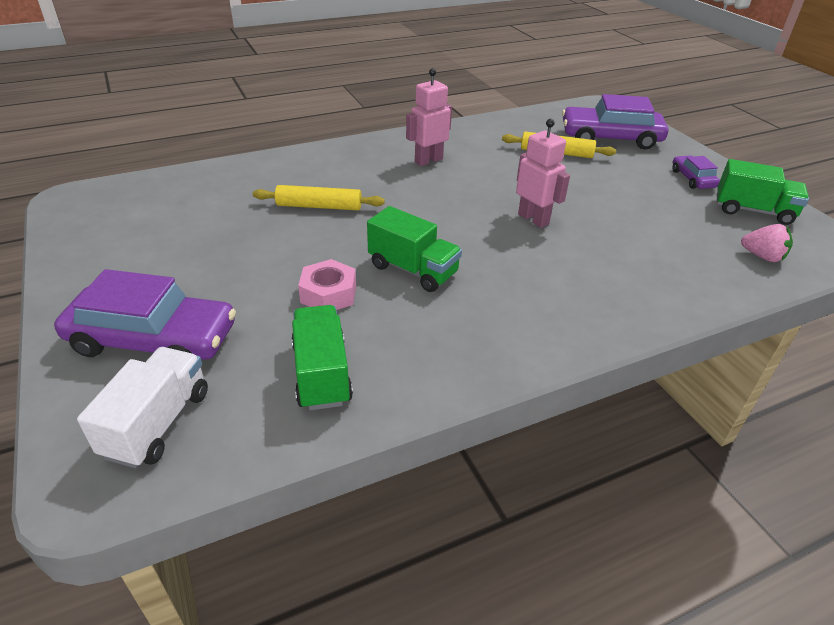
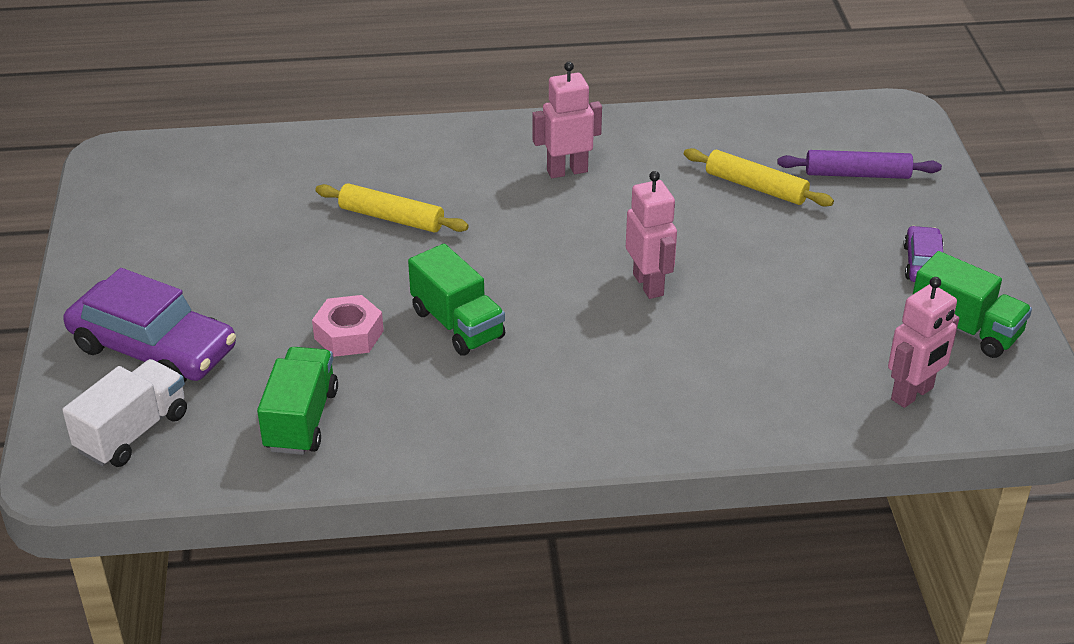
camera: 20 degrees right, 0 degrees up
(610, 138) = (857, 174): purple car -> purple rolling pin
(762, 256) = (912, 394): pink strawberry -> pink robot

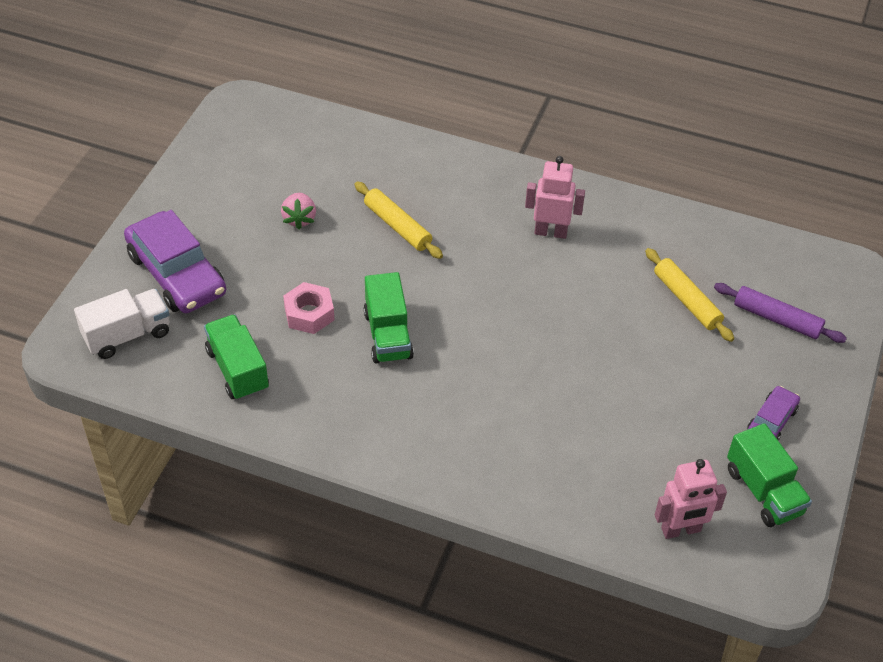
camera: 25 degrees right, 10 degrees up
(269, 246) = (299, 219): none -> pink strawberry
(301, 420) = (237, 370): green truck -> green truck turned 60 degrees counterclockwise
(648, 285) = (546, 356): pink robot -> none

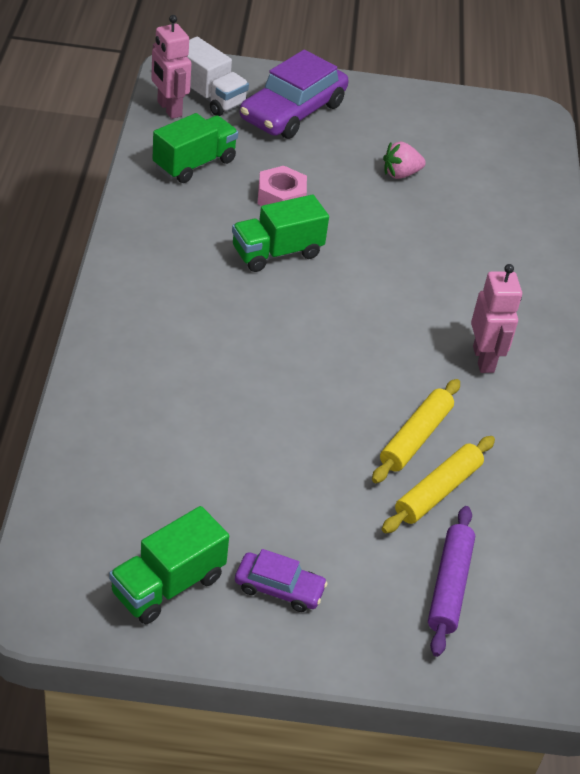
camera: 70 degrees right, 5 degrees down
(397, 226) = (427, 241): yellow rolling pin -> yellow rolling pin (415, 438)
(681, 530) = (92, 509): pink robot -> pink robot (169, 109)

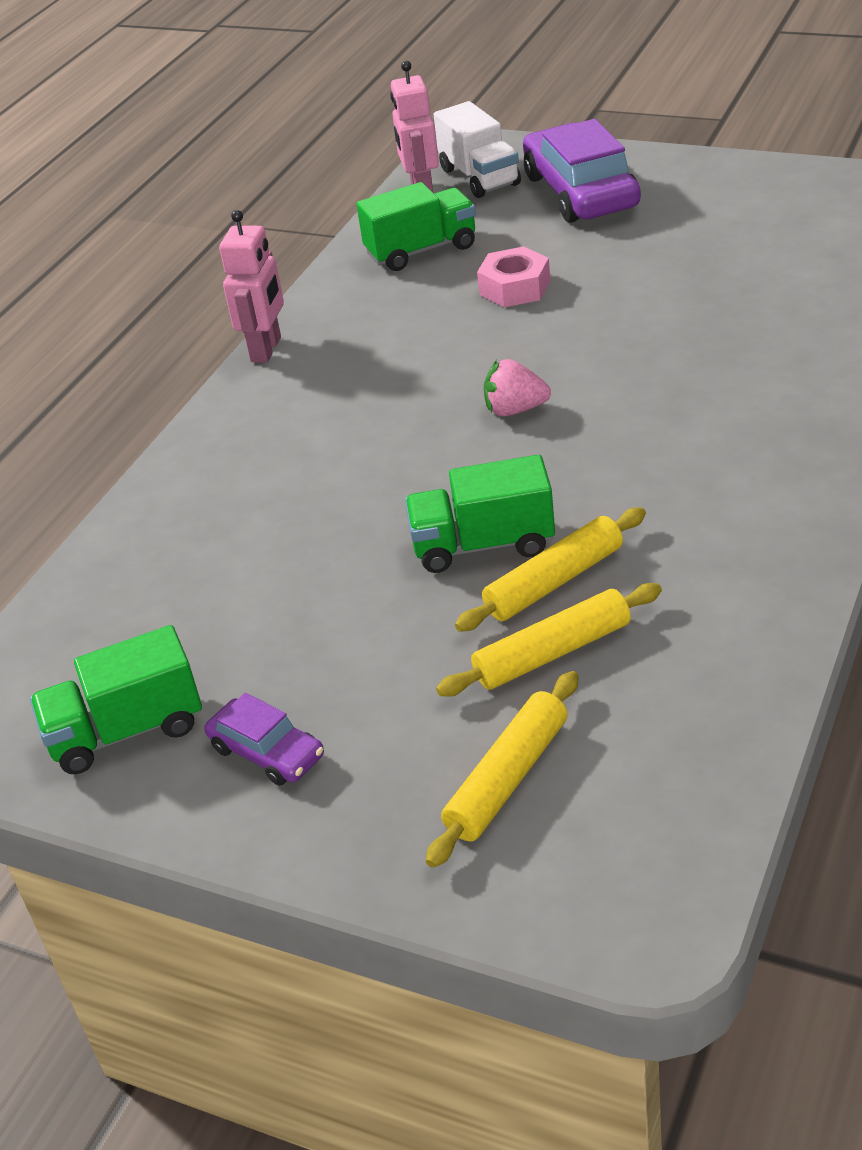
camera: 30 degrees right, 5 degrees down
(277, 253) = (476, 350): green truck -> green truck (483, 545)
(292, 111) = (581, 192): purple car -> purple car turned 105 degrees clockwise
(400, 174) = (695, 261): pink strawberry -> pink strawberry (515, 410)
(449, 586) = (507, 778): purple rolling pin -> yellow rolling pin
(484, 359) = (706, 489): pink robot -> pink robot (267, 349)

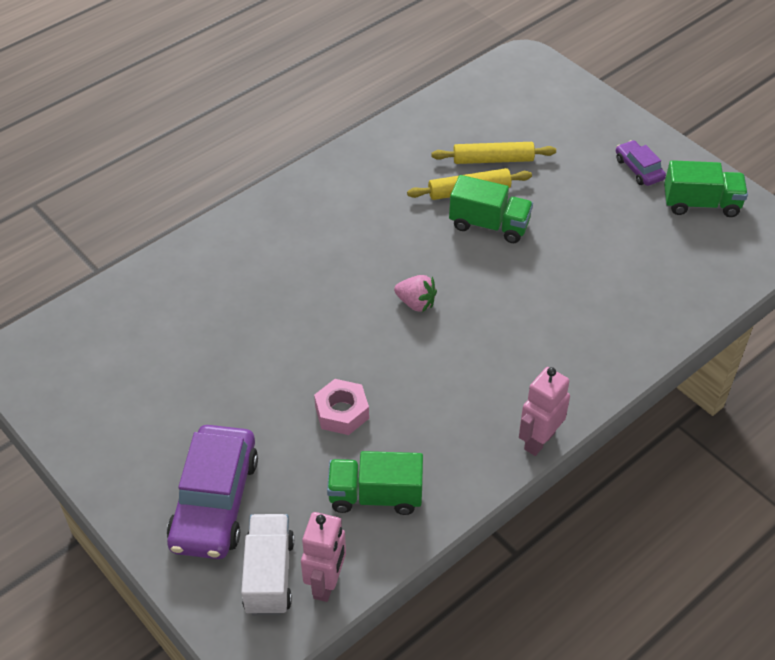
camera: 160 degrees left, 10 degrees up
(507, 778) = (544, 120): yellow rolling pin -> none

